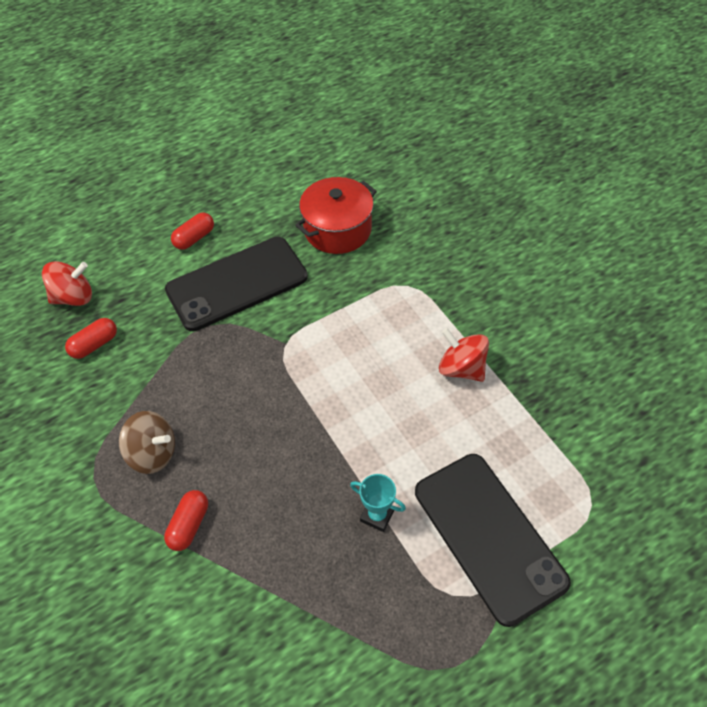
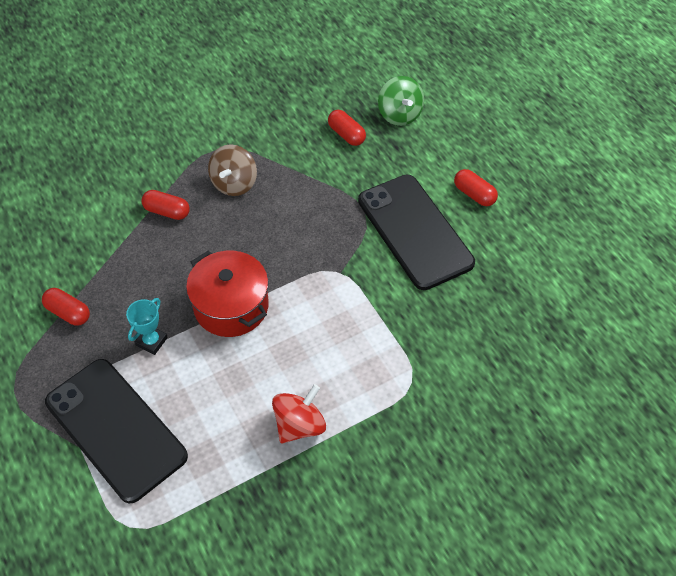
camera: 90 degrees right, 0 degrees up
(74, 297) = (399, 114): red spinning top -> green spinning top
(337, 229) = (491, 318): red pot -> red pot (231, 306)
(341, 620) = (68, 313): none -> red capsule
(488, 536) = (116, 429): black phone -> black phone turned 75 degrees clockwise

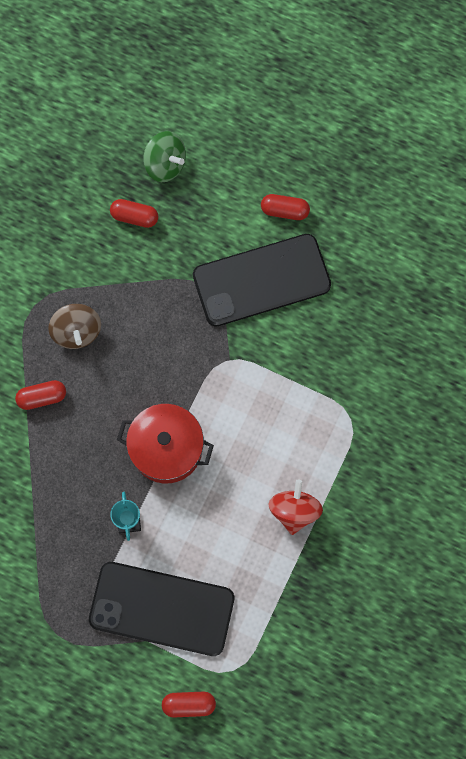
camera: 35 degrees left, 20 degrees up
(68, 313) = (41, 543): red capsule -> red capsule (189, 704)
(415, 231) = (261, 280): black phone -> black phone turned 45 degrees counterclockwise

